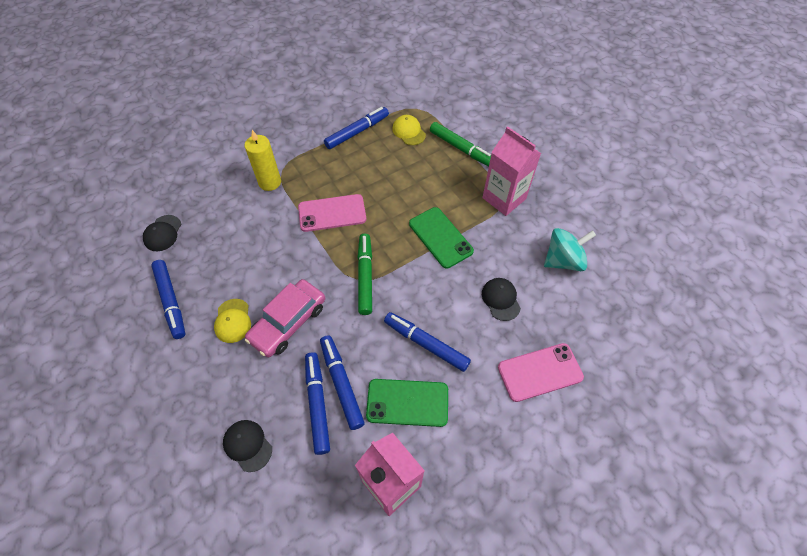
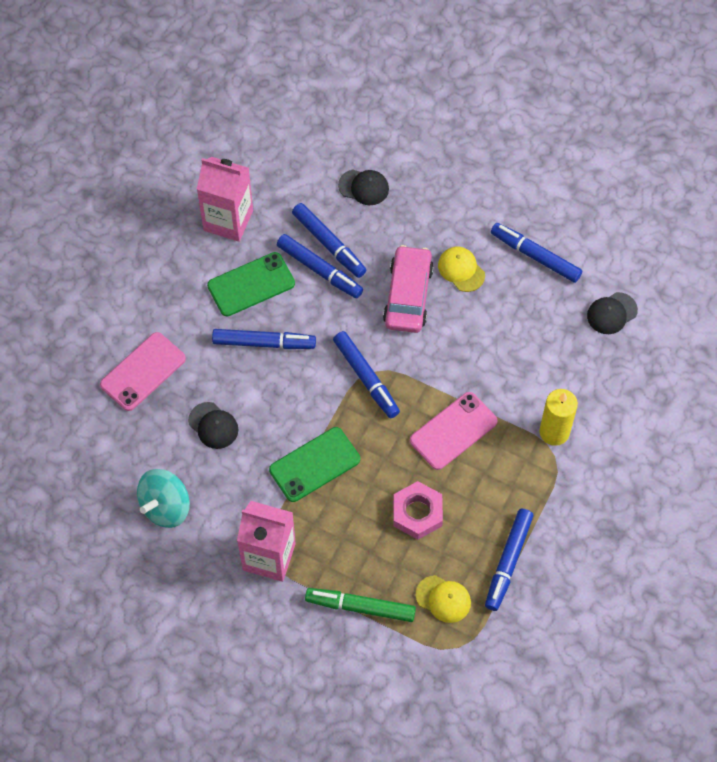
camera: 150 degrees right, 5 degrees up
(163, 233) = (612, 313): black cap -> black cap turned 105 degrees counterclockwise
(365, 276) = (366, 378): green marker -> blue marker
(391, 179) = (417, 513): none -> pink nut
(440, 237) = (314, 464): green phone -> green phone turned 60 degrees counterclockwise

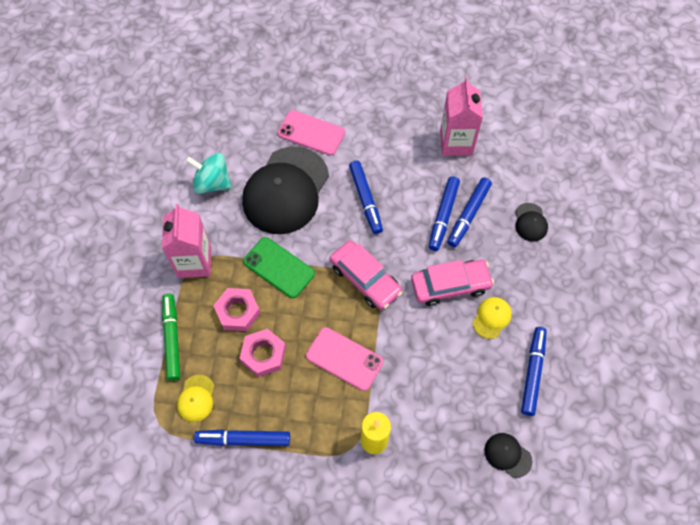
camera: 70 degrees right, 0 degrees up
(213, 425) = (286, 190): black cap -> black cap, size x2.41
(251, 284) = (410, 175): green phone -> none
(354, 525) = (238, 312): none -> pink nut
(366, 378) = (365, 279): blue marker -> pink car

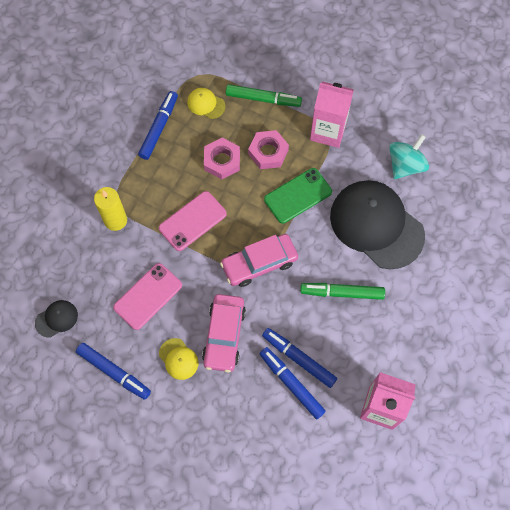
camera: 110 degrees right, 5 degrees up
(311, 133) = (436, 268): pink phone -> pink phone (148, 296)
(365, 200) = (342, 293): blue marker -> green marker
(530, 222) = (261, 442): black cap -> none

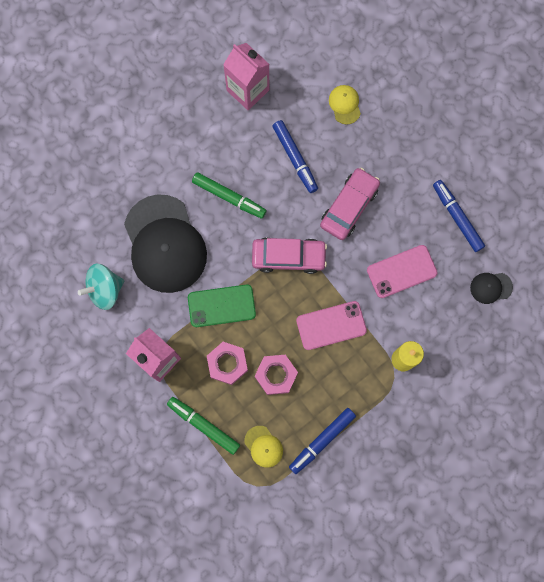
camera: 155 degrees left, 10 degrees up
(178, 359) = (397, 204): yellow cap -> yellow cap (345, 104)
(291, 384) = (311, 141): blue marker -> none

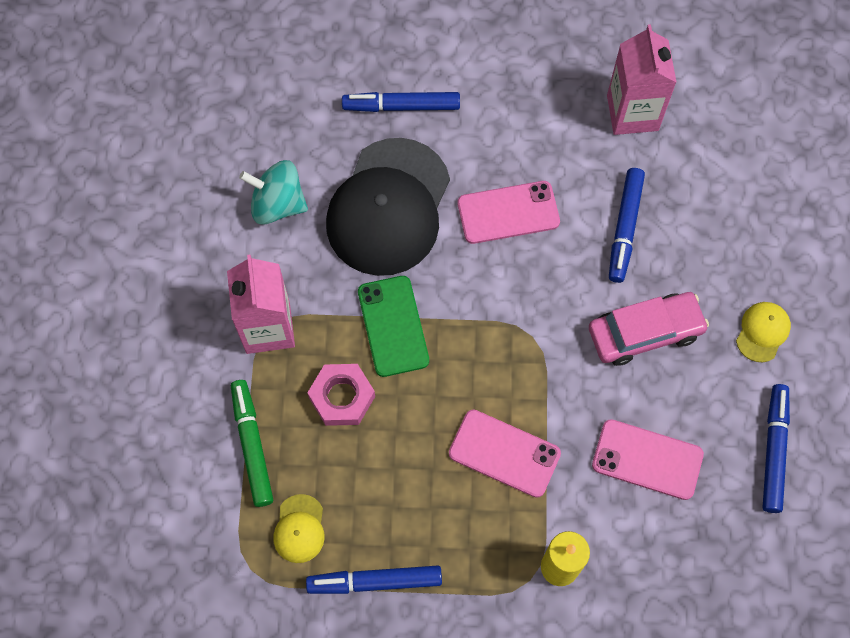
camera: 40 degrees right, 10 degrees down
(123, 182) = (401, 106): none -> blue marker
(221, 306) = (393, 326): green phone -> green phone turned 45 degrees clockwise
(229, 197) = (508, 212): green marker -> pink phone
(276, 375) = (387, 457): pink nut -> none
(288, 257) = (521, 333): pink car -> none
(345, 104) = (738, 213): yellow cap -> yellow cap (762, 332)
(491, 287) = (748, 571): black cap -> none

